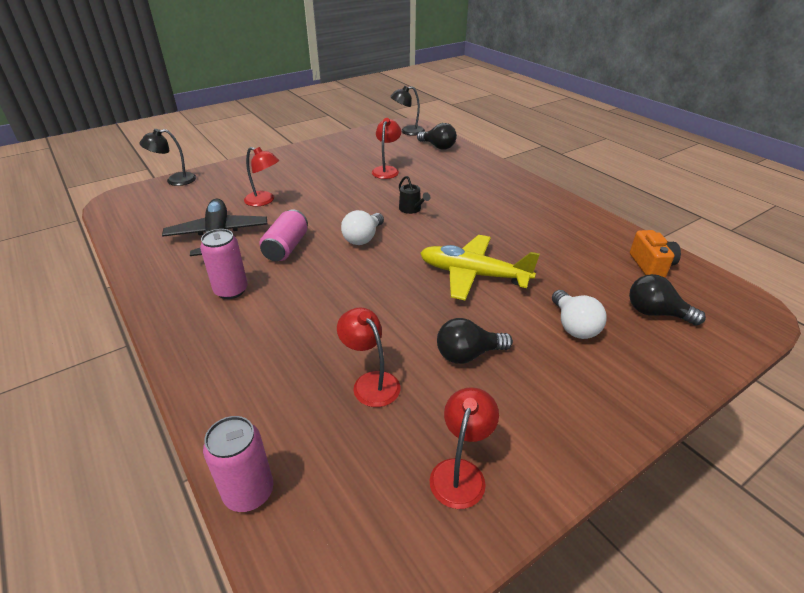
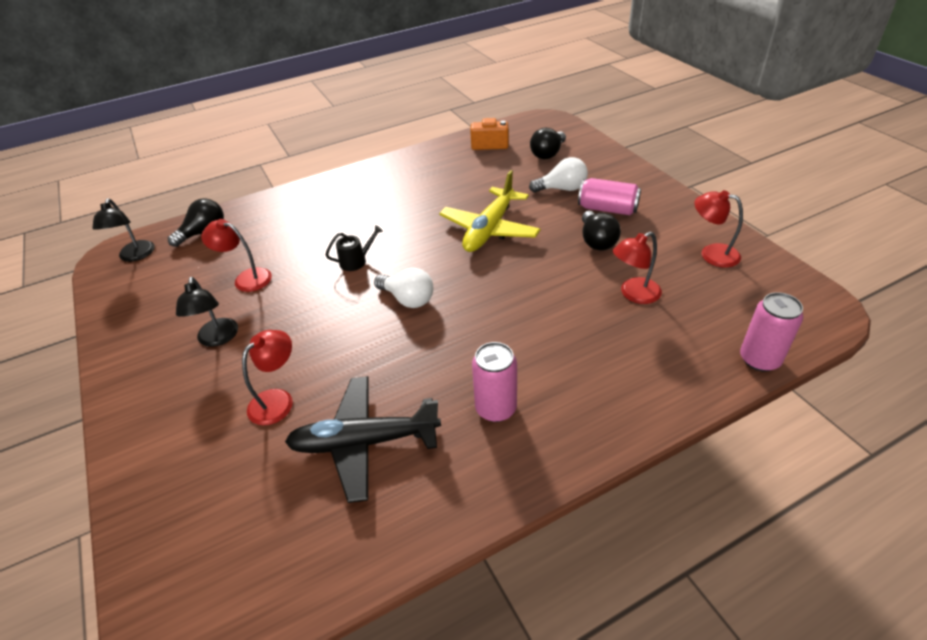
camera: 80 degrees left, 5 degrees up
(175, 180) = (136, 546): black lamp -> black lamp (217, 339)
(286, 247) = (412, 365): pink can -> pink can (607, 209)

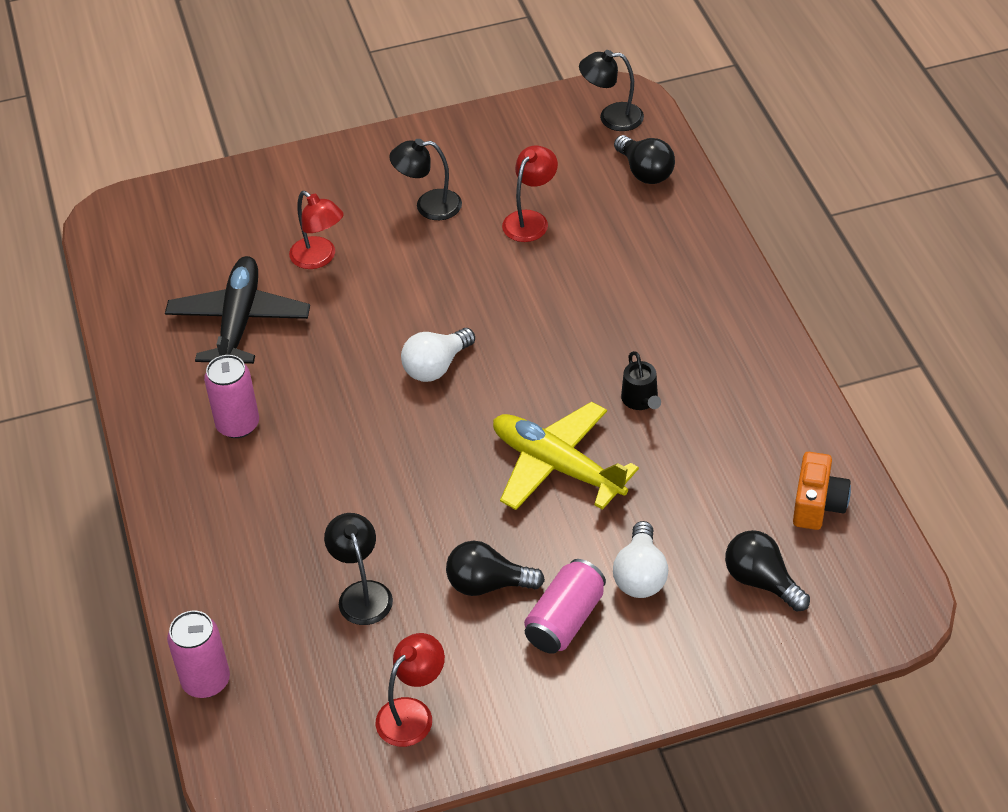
camera: 100 degrees right, 5 degrees up
(356, 261) = (530, 320): black watering can -> black watering can (641, 400)
(634, 294) = (362, 593): red lamp -> black lamp

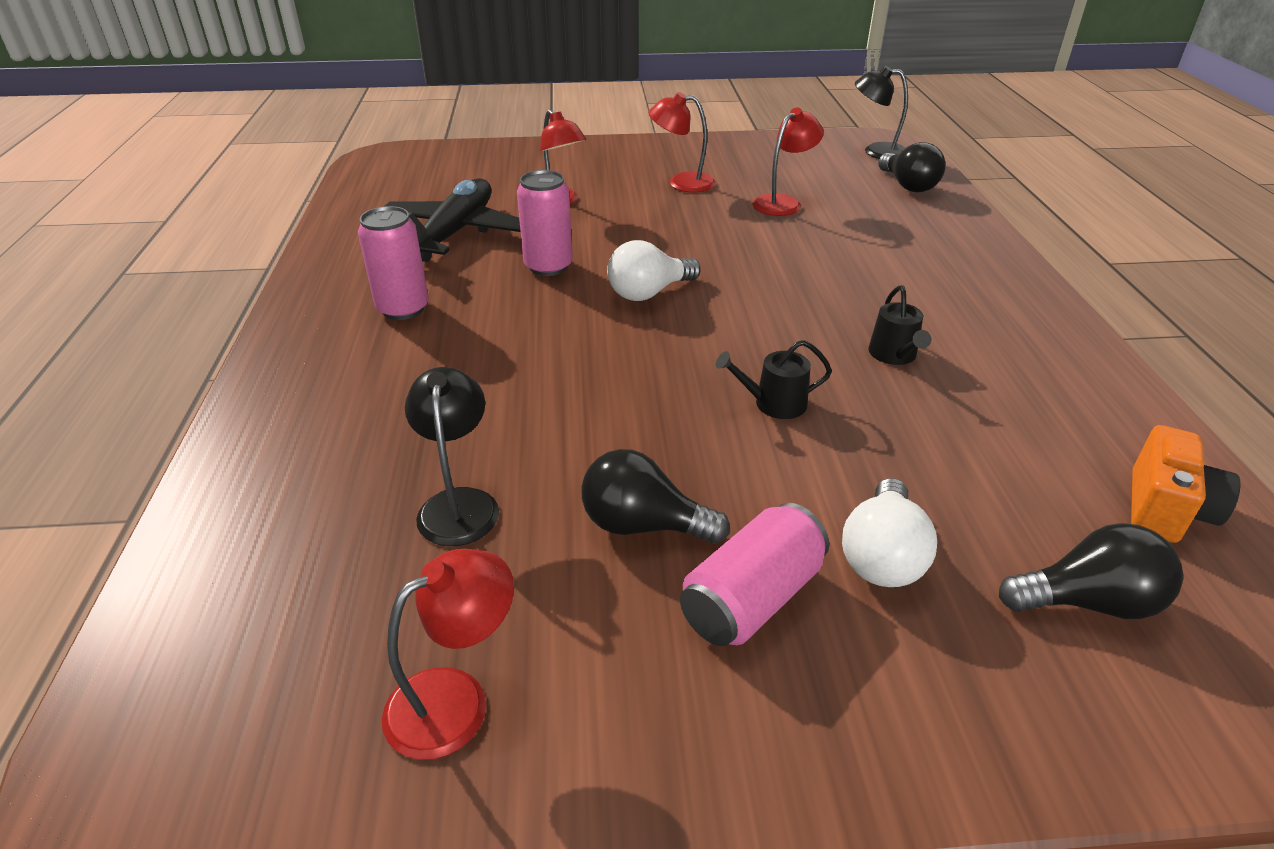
camera: 10 degrees right, 10 degrees down
(206, 681) = (173, 578): pink can -> pink can (548, 266)
(428, 206) = (682, 182): black lamp -> red lamp
(556, 466) = (774, 403): yellow plane -> black watering can
(761, 581) = (1088, 602): black light bulb -> black light bulb turned 120 degrees clockwise

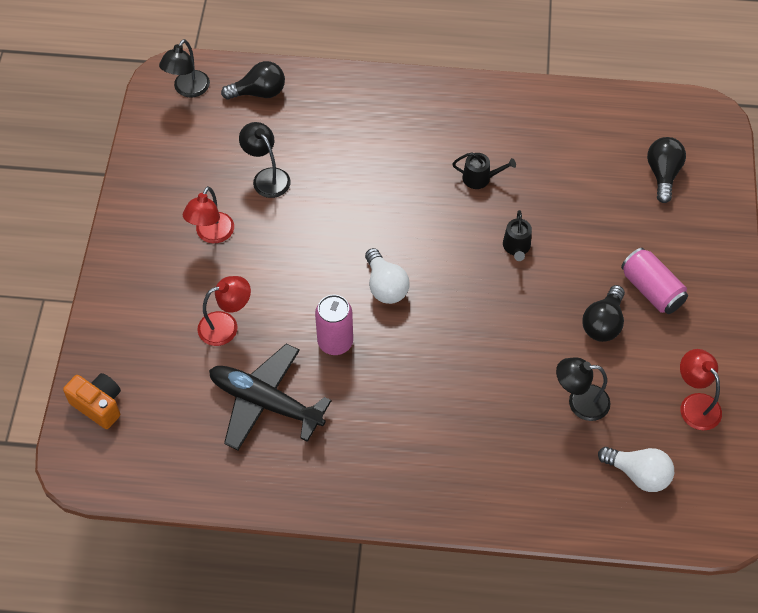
camera: 80 degrees left, 20 degrees up
(403, 309) = (377, 435): pink can -> none
(783, 202) = (267, 177): red lamp -> black lamp
(882, 556) = (631, 235): white light bulb -> white light bulb (638, 474)
(1165, 509) = (614, 122): orange camera -> orange camera (98, 405)

